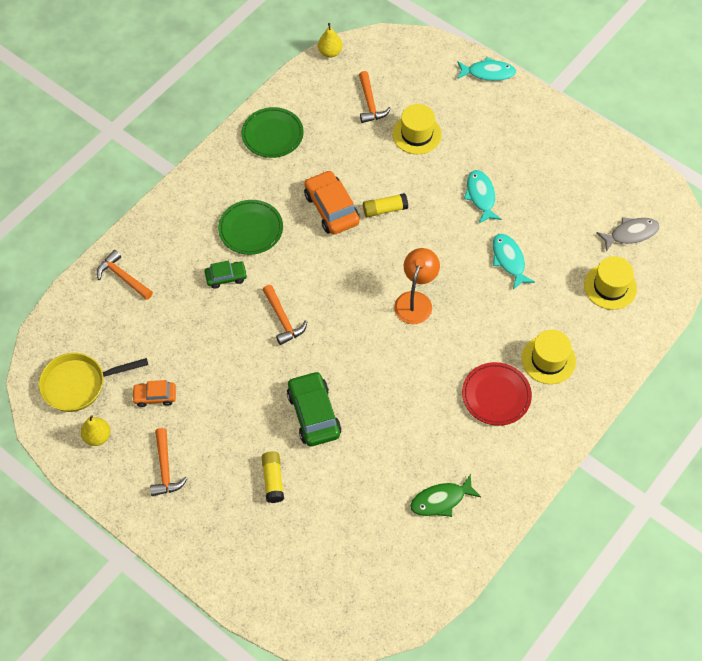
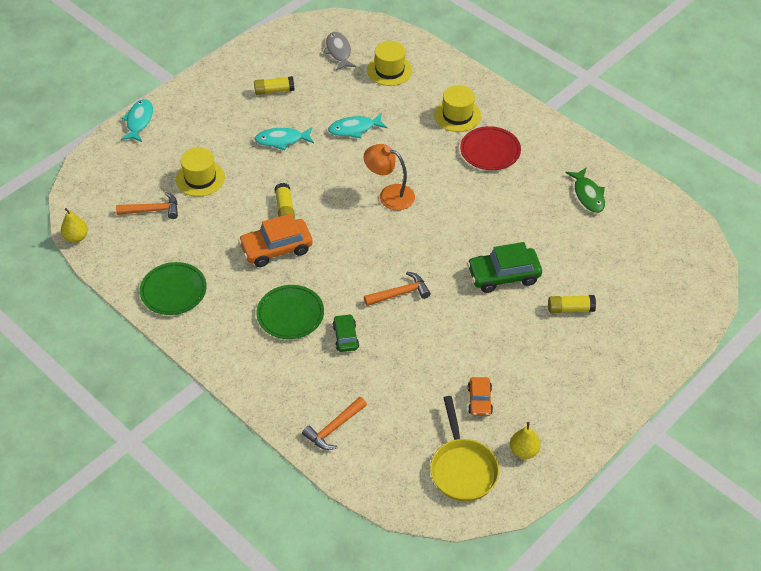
camera: 85 degrees left, 10 degrees down
(165, 469) = (559, 393): orange hammer -> none
(554, 180) = (274, 91): none -> yellow glue stick

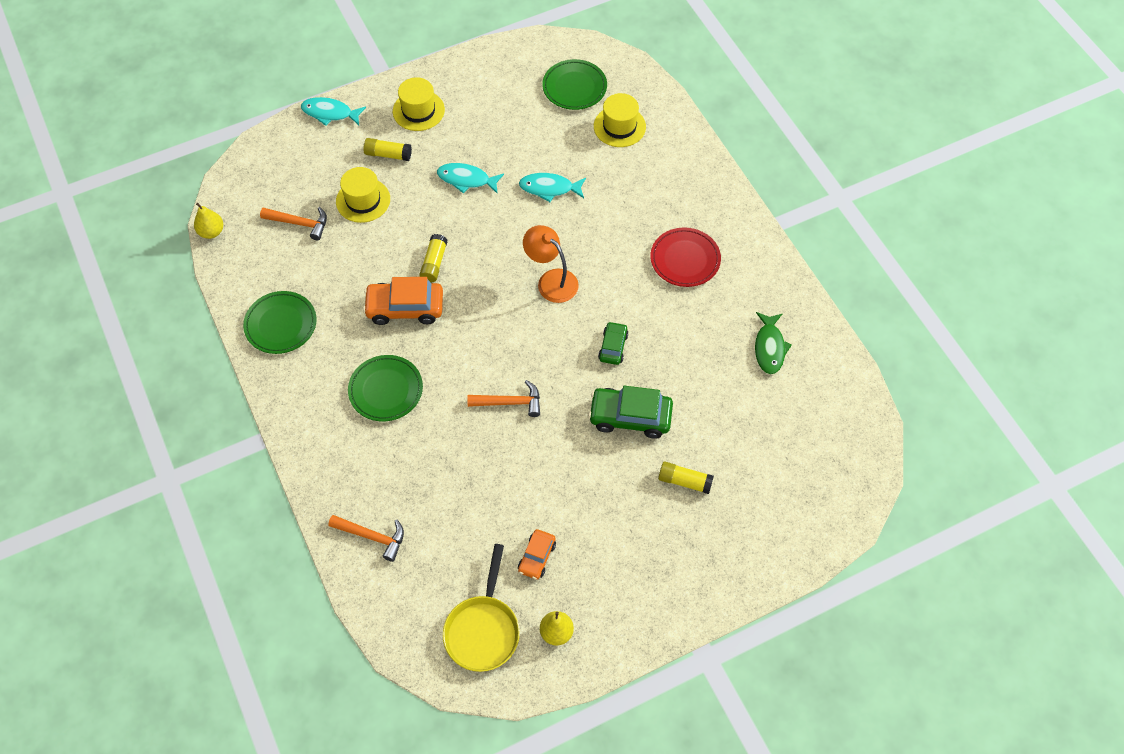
camera: 20 degrees right, 10 degrees up
(139, 121) = (330, 113): turquoise fish -> turquoise fish turned 105 degrees counterclockwise
(274, 91) = (484, 116): yellow glue stick -> yellow glue stick (388, 154)
(334, 428) = (372, 537): orange hammer -> orange hammer turned 135 degrees counterclockwise
(339, 51) = (574, 87): grey fish -> green plate
(345, 337) = (430, 435): green car -> green car (613, 347)
(457, 115) = (669, 204): yellow hat -> yellow hat (418, 110)

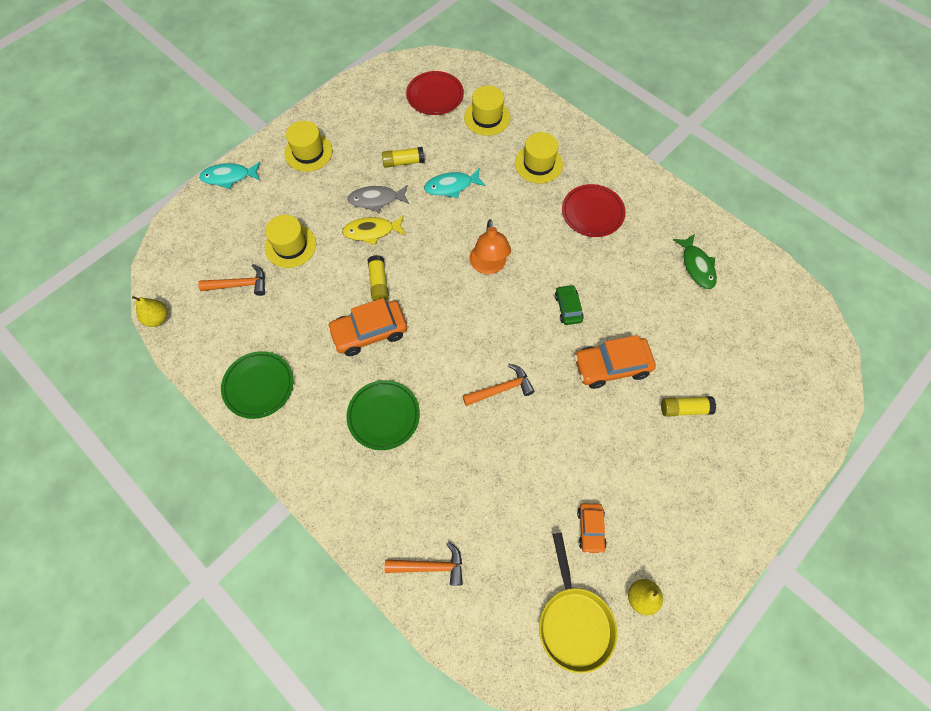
camera: 20 degrees left, 5 degrees up
(388, 154) = (297, 198): yellow glue stick -> yellow glue stick (403, 162)
(449, 210) = (372, 231): none -> yellow fish
(466, 179) = (376, 200): turquoise fish -> grey fish
(551, 280) = (488, 266): orange lamp -> orange lamp turned 120 degrees counterclockwise
(574, 87) = (435, 96): green plate -> red plate
(630, 417) = (611, 366): green car -> orange car
(652, 192) = (538, 164): none -> yellow hat

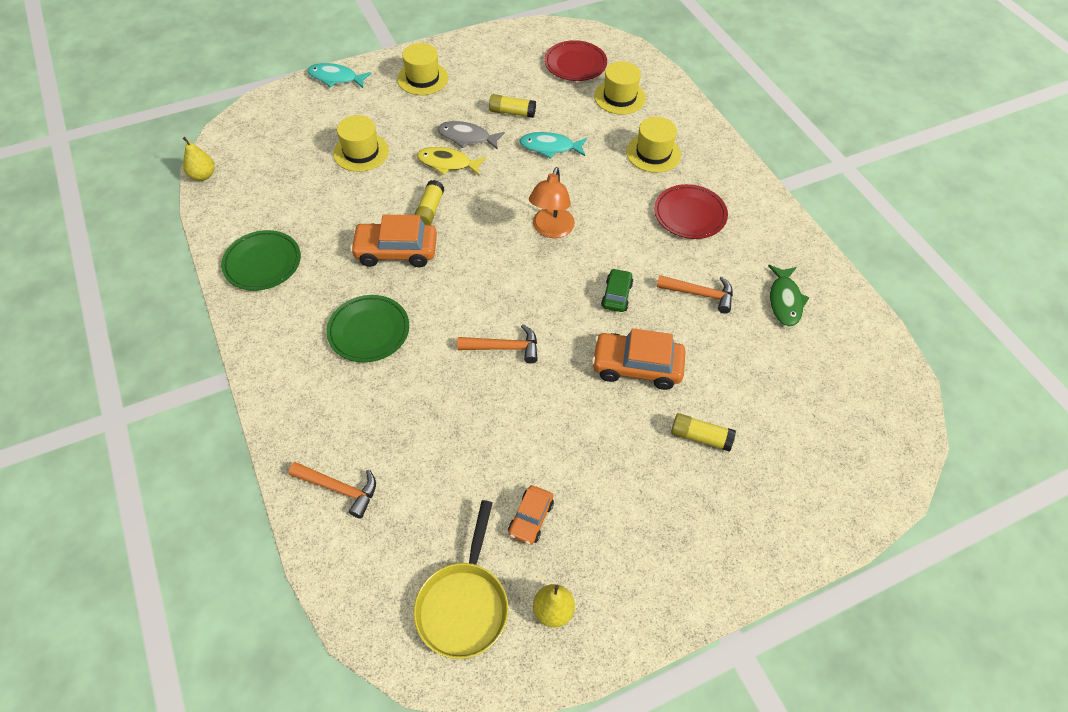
camera: 20 degrees right, 10 degrees down
(240, 285) = (294, 171): orange hammer -> orange hammer (700, 294)

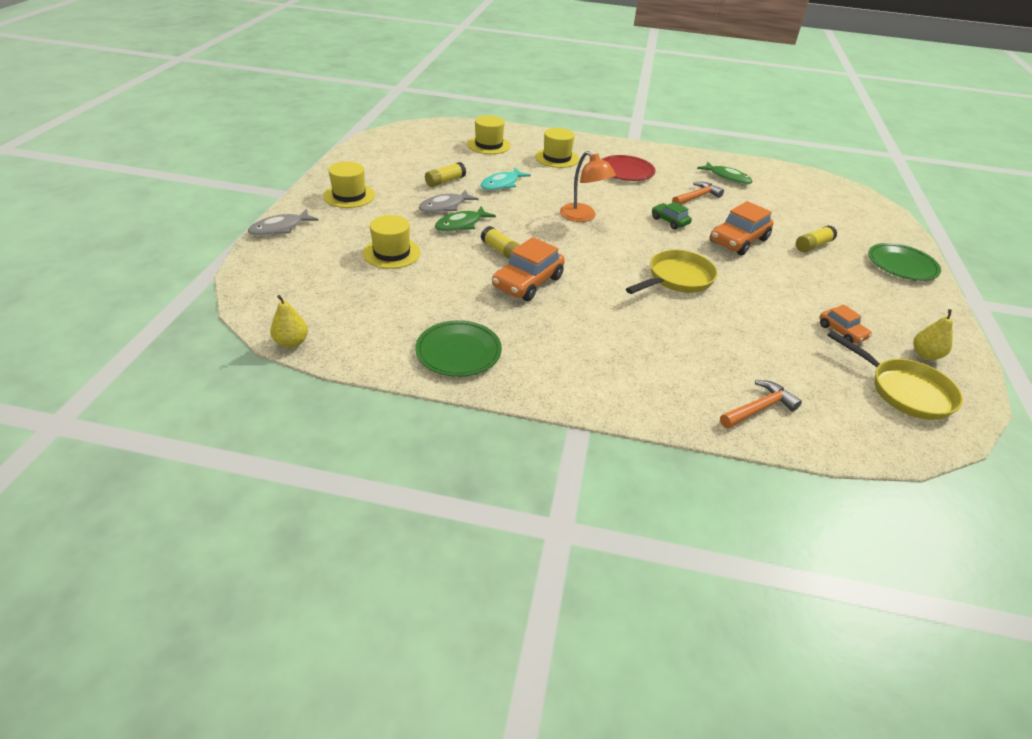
camera: 55 degrees left, 15 degrees down
(336, 78) = (280, 228): turquoise fish -> grey fish
(369, 331) = (601, 328): green plate -> green plate (901, 265)
(447, 163) = (461, 224): yellow fish -> green fish
(504, 347) = (677, 279): orange hammer -> yellow pan
(575, 64) = (432, 143): red plate -> none

